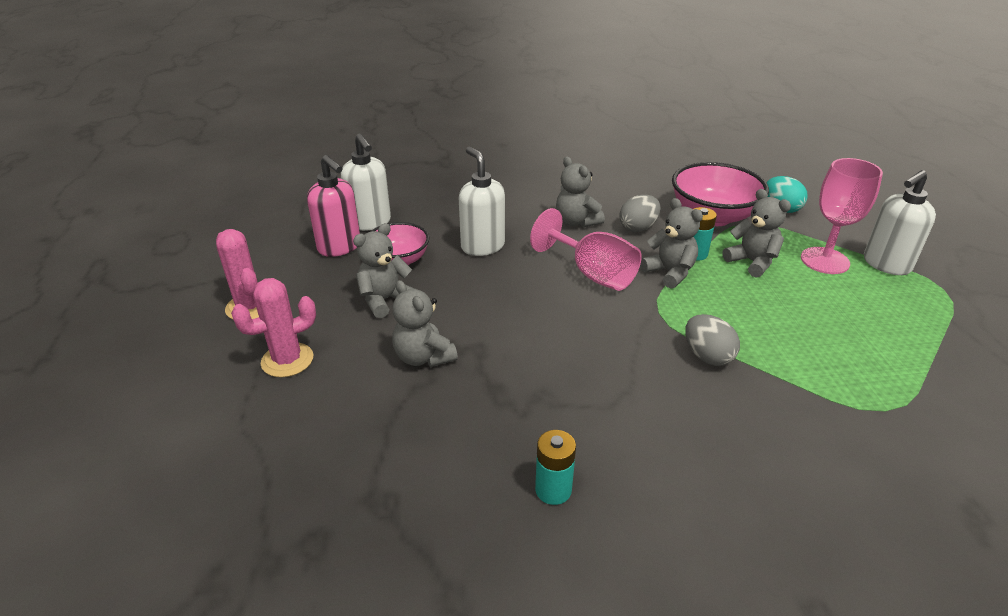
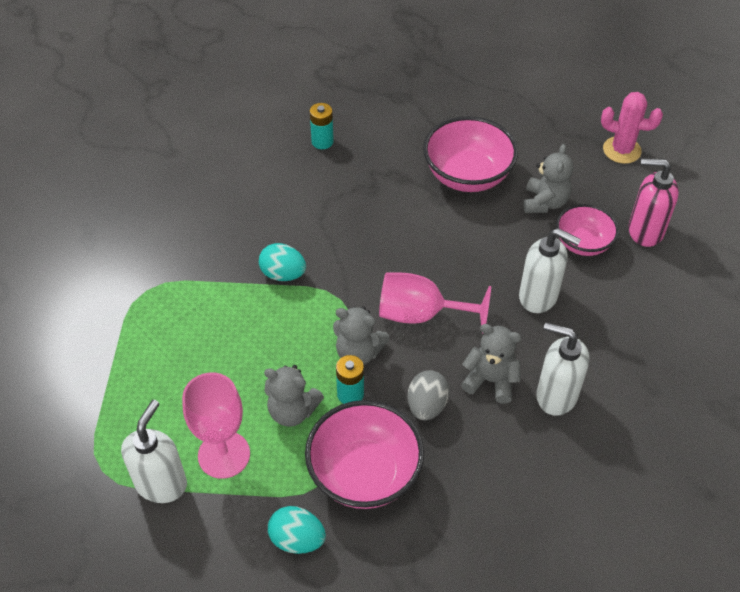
camera: 145 degrees right, 15 degrees up
(287, 360) = (543, 132): pink cactus -> none
(370, 222) = (662, 271): white soap dispenser -> white soap dispenser (555, 395)
(423, 357) = (467, 175): grey teddy bear -> pink bowl
(707, 356) = (283, 274): grey egg -> turquoise egg

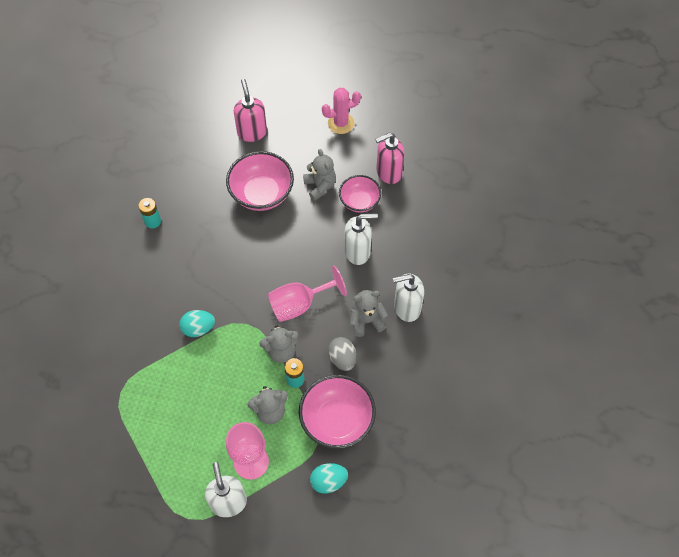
camera: 35 degrees left, 10 degrees up
(505, 110) = (252, 132): none -> pink soap dispenser

